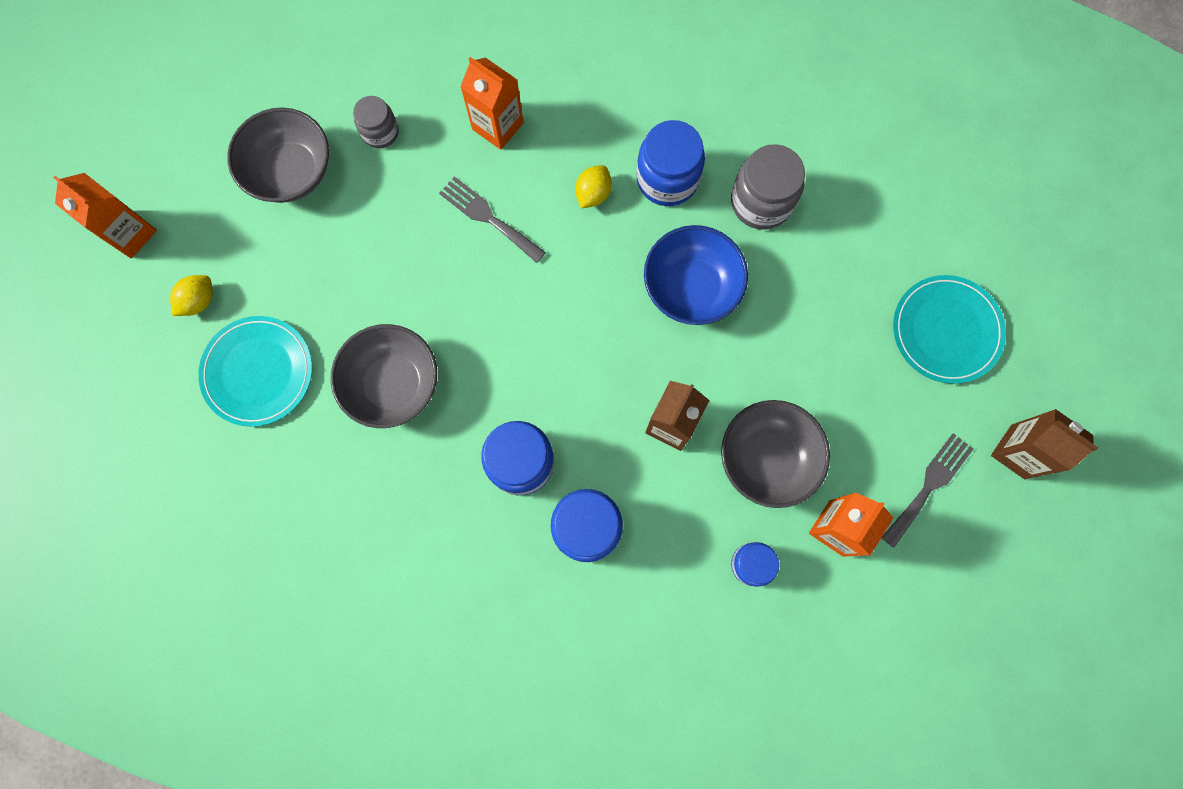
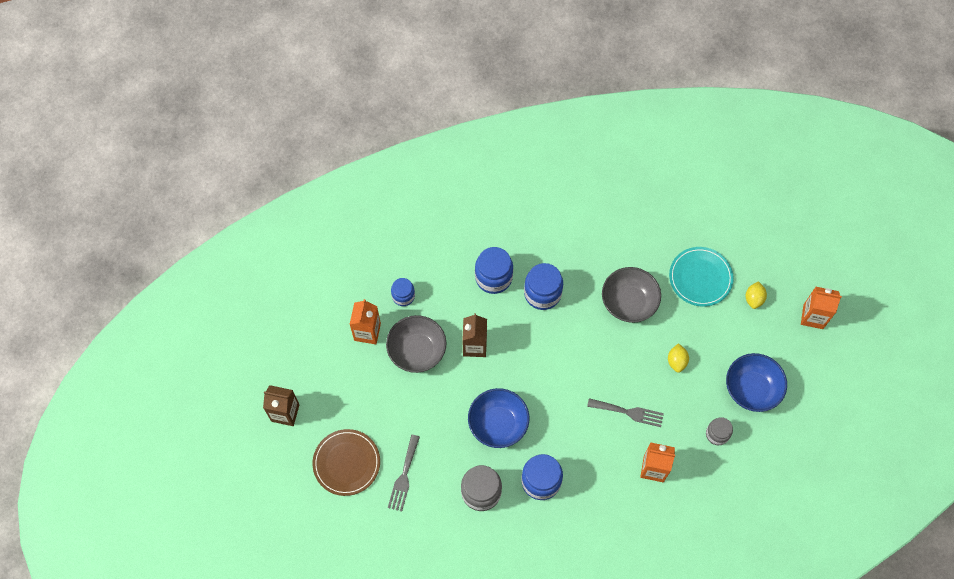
camera: 155 degrees right, 10 degrees down
(291, 171) = (751, 389): grey bowl -> blue bowl
(593, 193) = (578, 453): yellow lemon -> yellow lemon (676, 361)
(929, 486) = (326, 374): grey fork -> grey fork (404, 476)
(946, 330) = (346, 463): turquoise plate -> brown plate

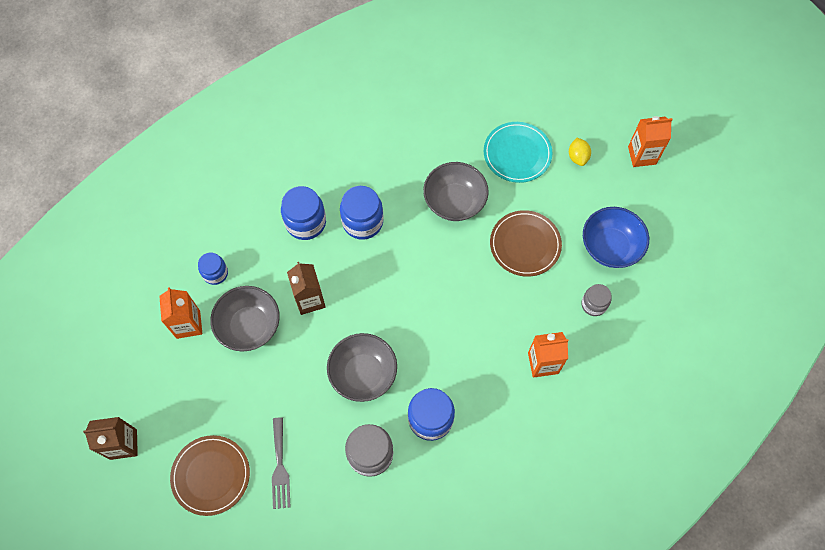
camera: 20 degrees left, 0 degrees up
(498, 424) = (363, 373): blue bowl -> grey bowl
(629, 412) = (496, 313): grey fork -> none
(676, 361) = (525, 244): yellow lemon -> brown plate

